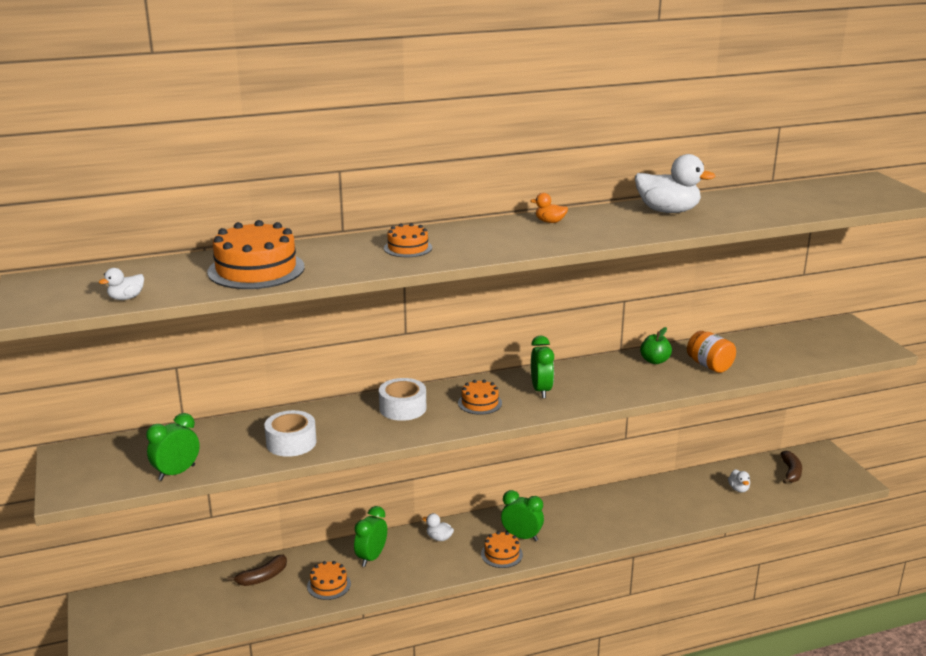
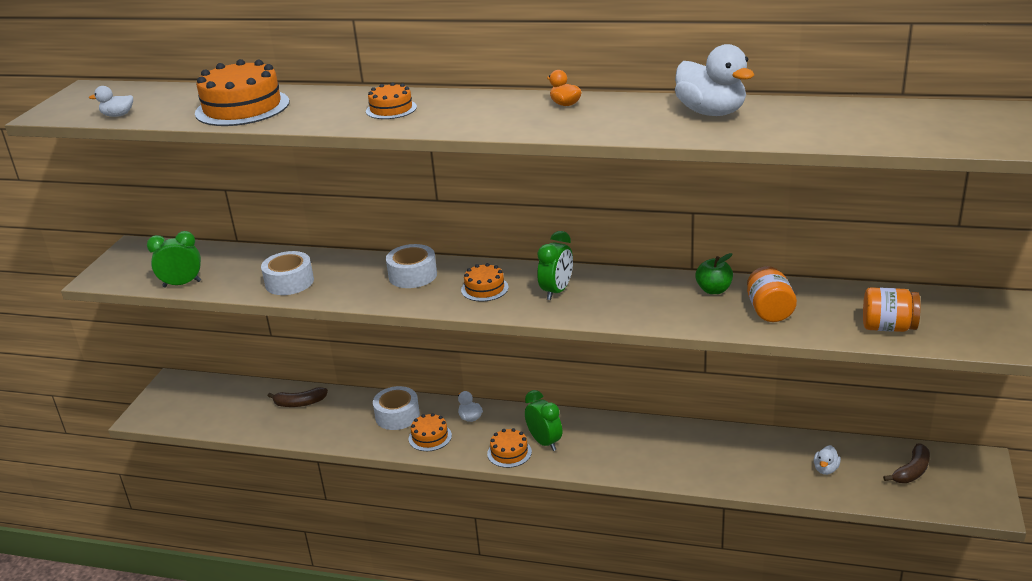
camera: 35 degrees right, 5 degrees up
(329, 585) = (341, 428): orange cake -> orange cake (430, 437)
(371, 557) = (397, 416): green clock -> white tape
(795, 357) = (888, 327): none -> orange jar

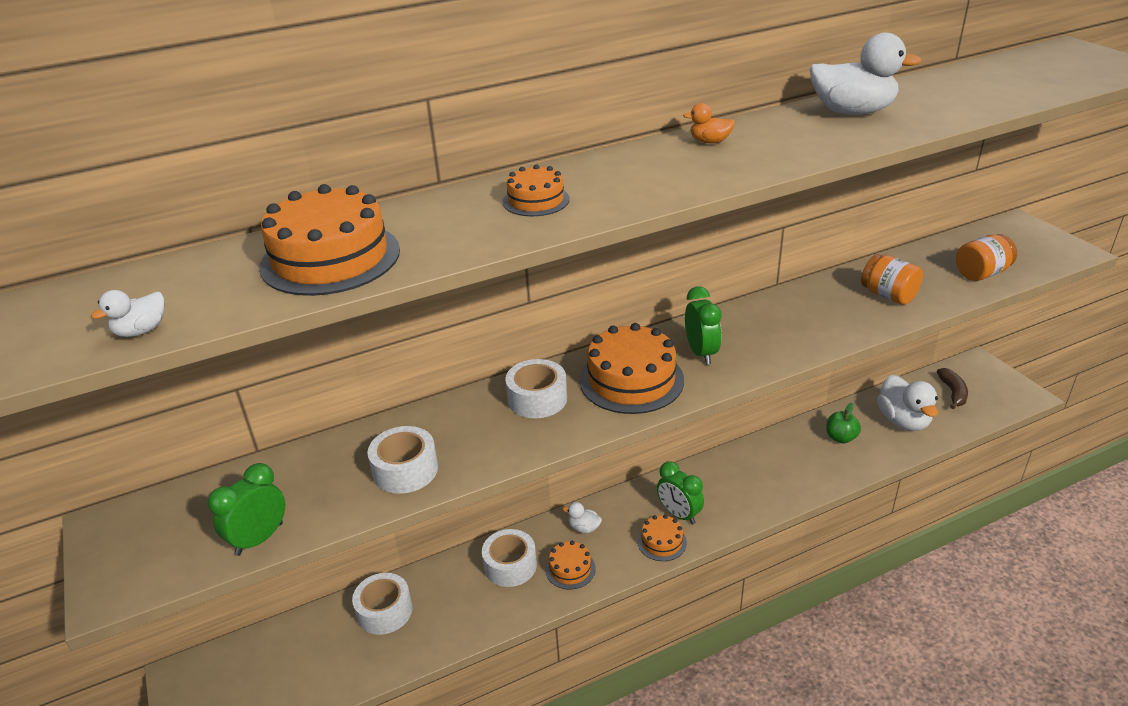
camera: 40 degrees left, 5 degrees up
(300, 403) = (384, 611): brown banana -> white tape
(484, 288) = (631, 380): orange cake -> orange cake, size x1.88
(544, 442) = (679, 514): green clock -> green clock turned 150 degrees counterclockwise
(713, 290) = (822, 295): green apple -> green apple (840, 438)
(825, 469) = (903, 421): white duck -> white duck, size x2.09

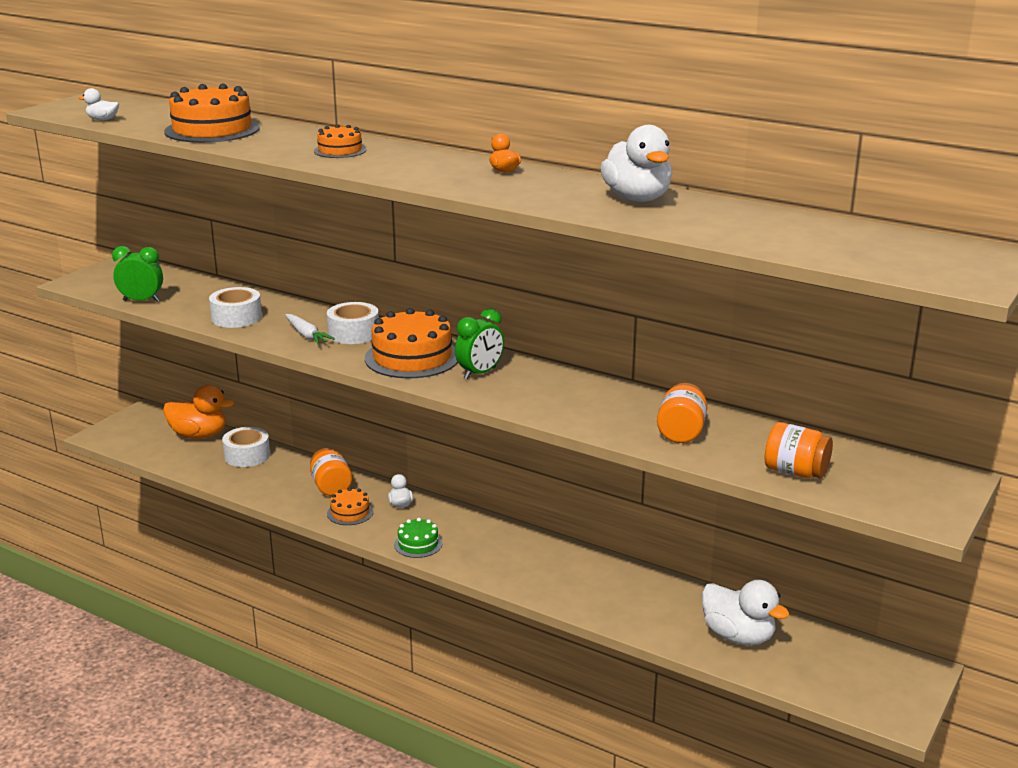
camera: 55 degrees right, 10 degrees down
(296, 639) = (199, 435): none -> orange duck
(510, 431) = (306, 335): none -> white carrot
(510, 565) = (331, 487): white tape -> orange jar
(662, 542) = (418, 544): orange cake -> green cake
(679, 514) = (459, 543): green clock -> none
(840, 438) = (663, 603): green apple -> none
(903, 421) = (738, 636): white duck -> white duck turned 90 degrees counterclockwise
(952, 393) = (834, 661): brown banana -> none

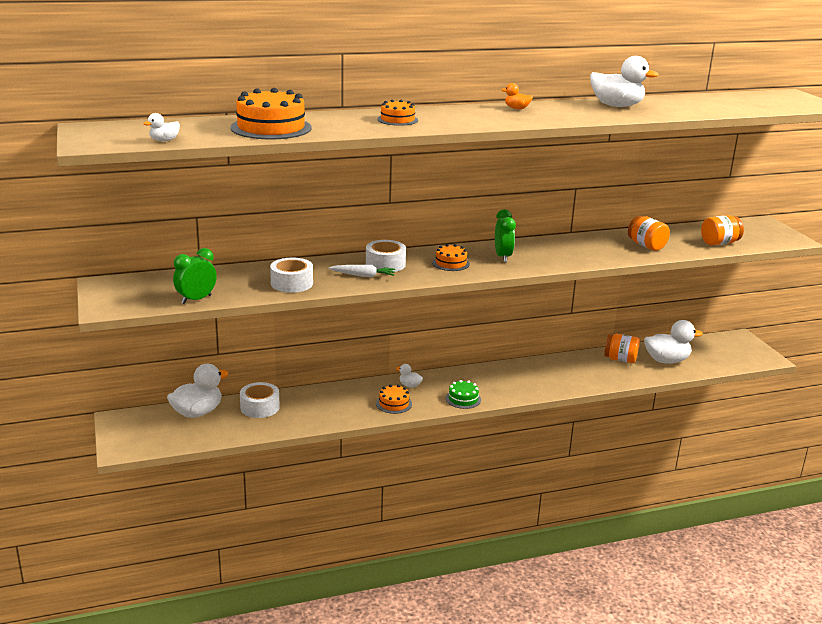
camera: 50 degrees left, 0 degrees up
(199, 435) = (197, 412): orange duck -> white duck
(331, 487) = (352, 397): orange jar -> orange jar (620, 359)
(412, 357) = (451, 263): orange cake -> orange cake, size x0.53

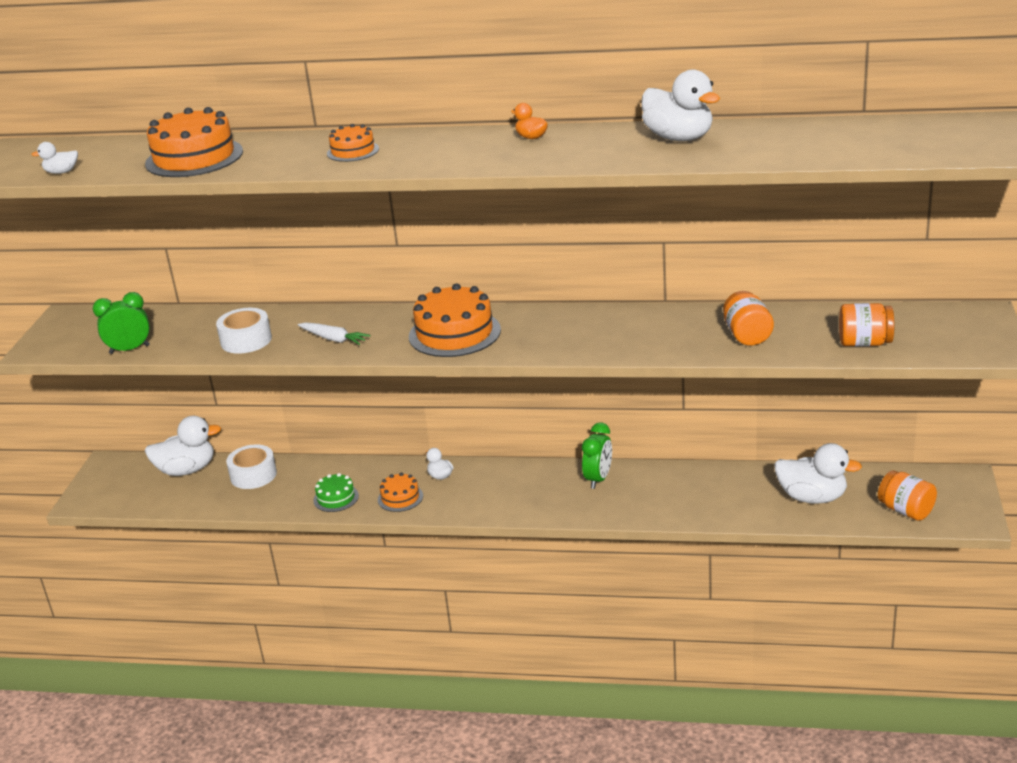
camera: 30 degrees right, 5 degrees up
(385, 264) = (376, 325): white tape -> none
(451, 263) = (454, 333): orange cake -> orange cake, size x1.88
(463, 399) = (486, 506): green cake -> green cake (336, 498)
(503, 257) = (530, 331): green clock -> green clock (598, 479)
(620, 359) = (746, 484): orange jar -> orange jar (906, 510)

